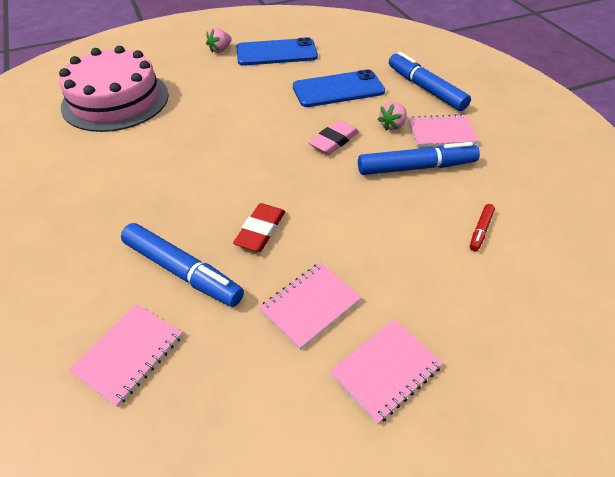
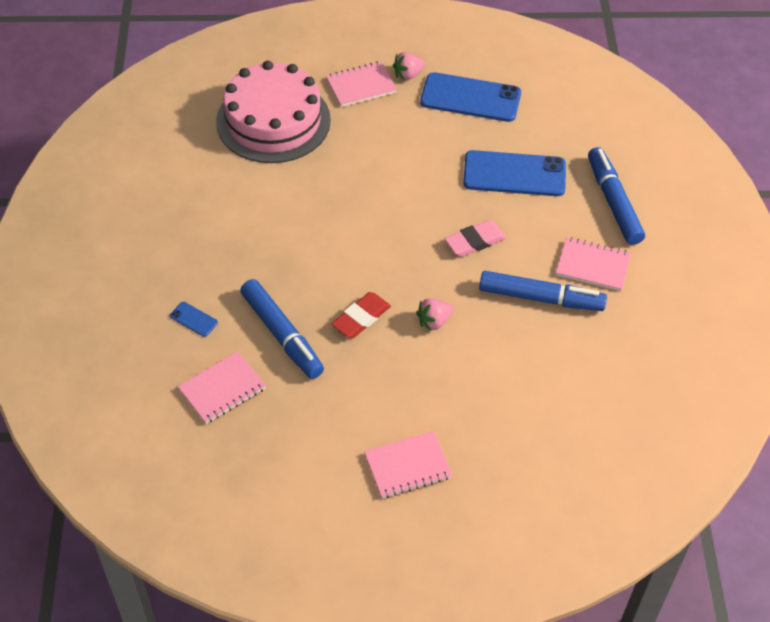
camera: 20 degrees right, 5 degrees up
(75, 285) = (194, 319): none -> blue phone
(310, 305) = (374, 398): pink notebook -> pink notebook (361, 86)
(392, 125) = (546, 241): pink strawberry -> pink strawberry (434, 321)
(480, 230) = (559, 382): red marker -> none

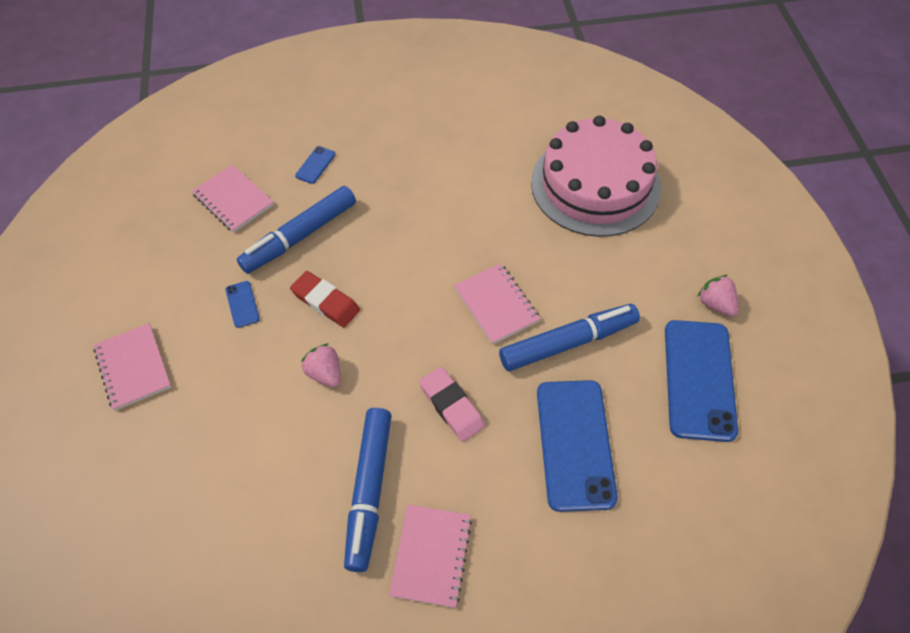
camera: 85 degrees right, 5 degrees up
(352, 381) = (242, 304): none -> blue phone
(361, 86) = (678, 258): pink notebook -> pink notebook (496, 304)
(613, 202) = (553, 581): blue marker -> blue marker (568, 342)

